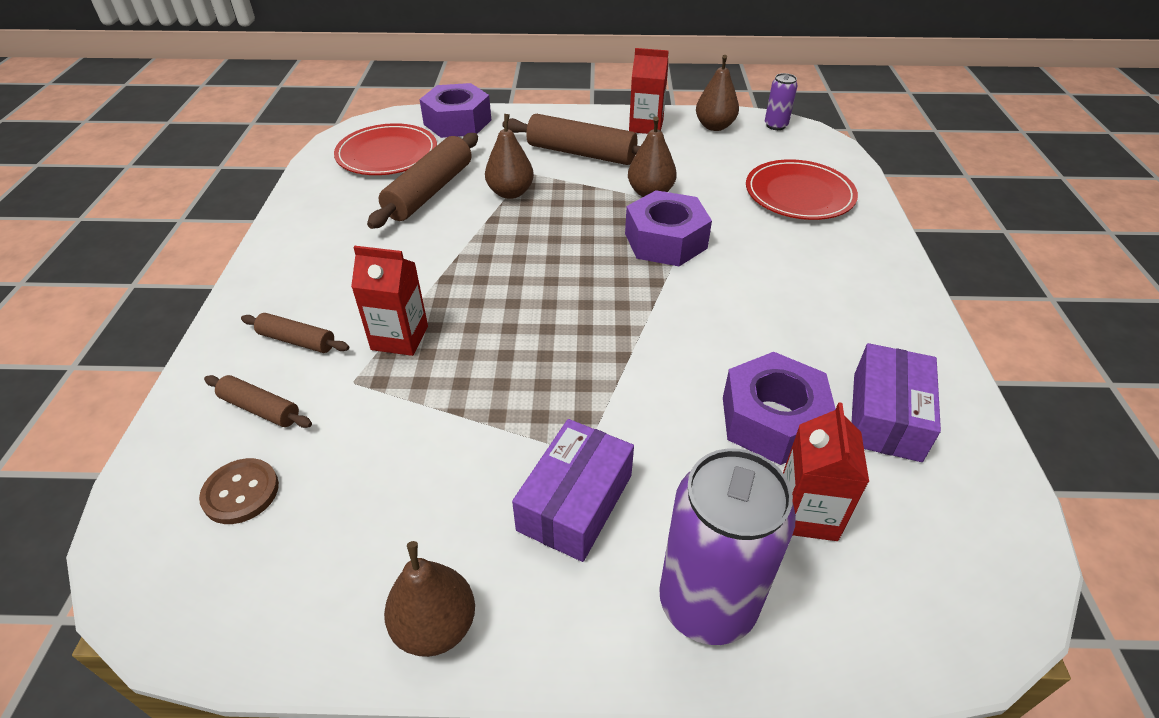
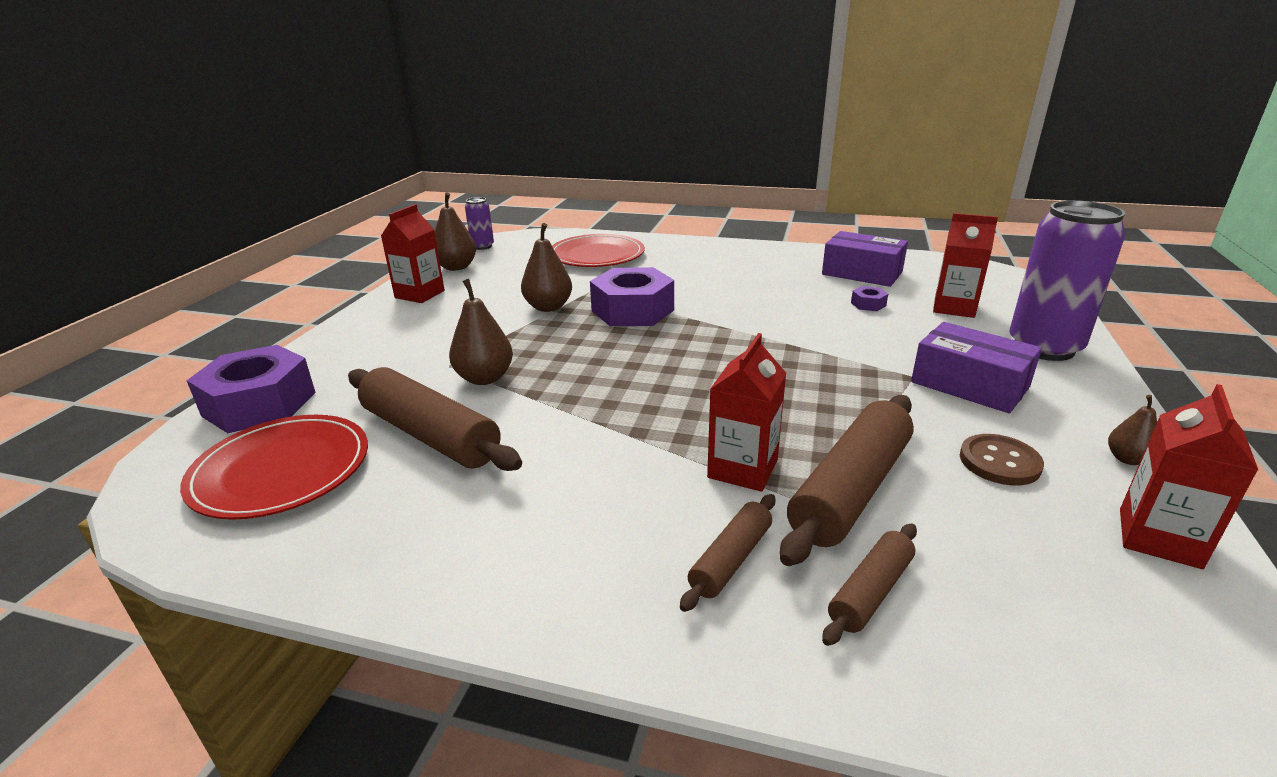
camera: 75 degrees left, 15 degrees down
(241, 492) = (1022, 601): brown button -> brown button (999, 462)
(305, 612) = (1159, 538): none -> red carton
(435, 626) = (1127, 459): brown pear -> brown pear, size x0.57
(581, 153) = (438, 331): brown rolling pin -> brown rolling pin (850, 489)
(772, 420) = (868, 304): purple nut -> purple nut, size x0.41

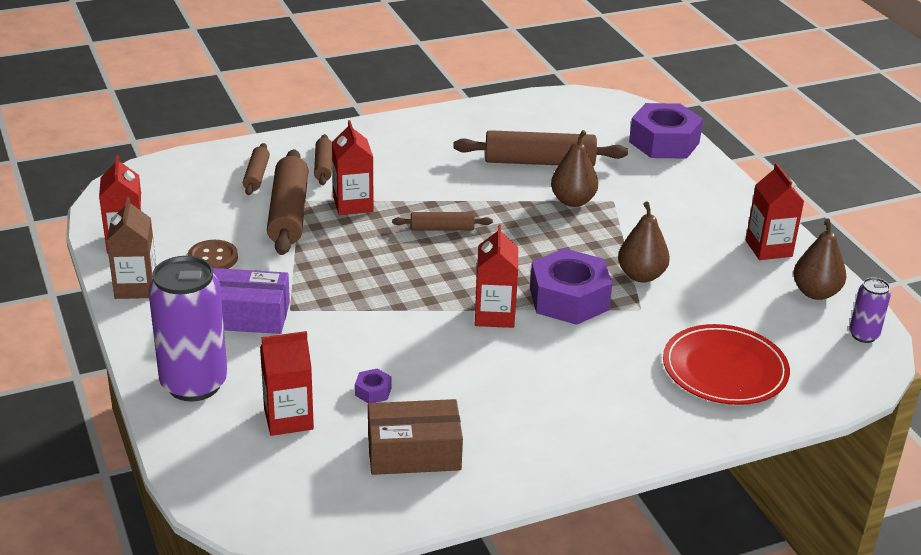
camera: 140 degrees right, 5 degrees up
(281, 470) = (576, 125): red plate -> none
(664, 398) = (442, 229): none -> brown rolling pin
(711, 318) = (494, 315): none -> red carton
(862, 273) = (414, 452): purple box -> brown box
(1127, 459) = (136, 287): brown pear -> brown carton

